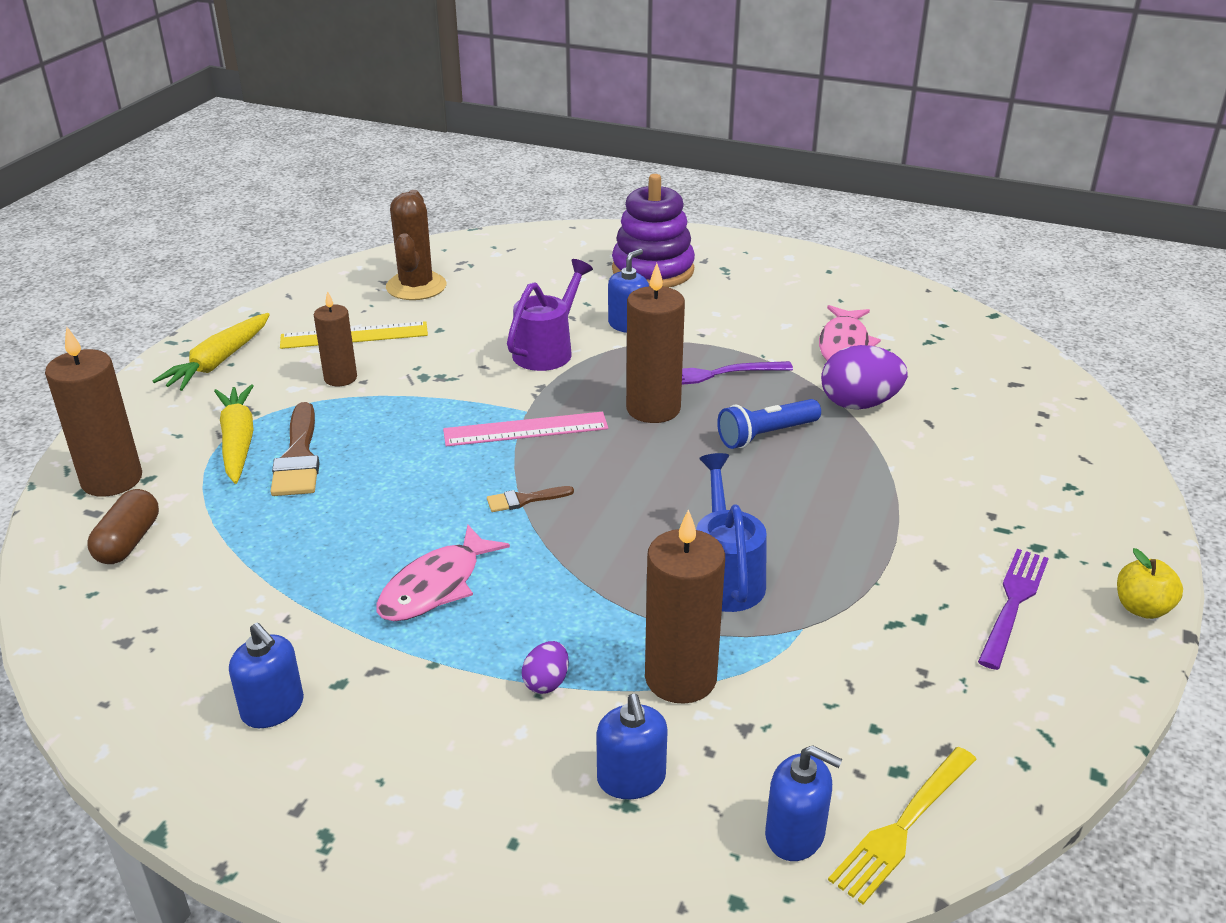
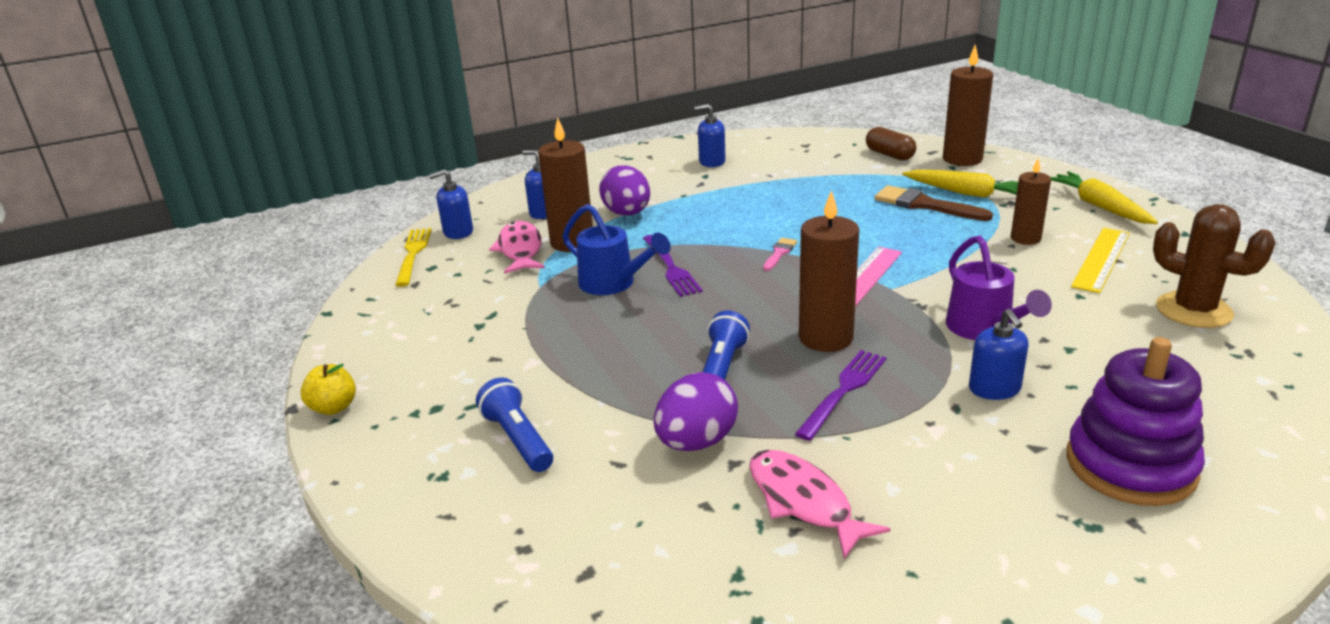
camera: 135 degrees right, 5 degrees down
(436, 586) = (738, 209): pink fish -> pink fish (520, 250)
(524, 500) = (779, 253): brown brush -> pink brush
(546, 682) = (627, 213): purple egg -> purple egg, size x1.93
(987, 478) = (518, 439): none -> blue flashlight
(1013, 603) = (427, 362): purple fork -> purple fork (671, 267)

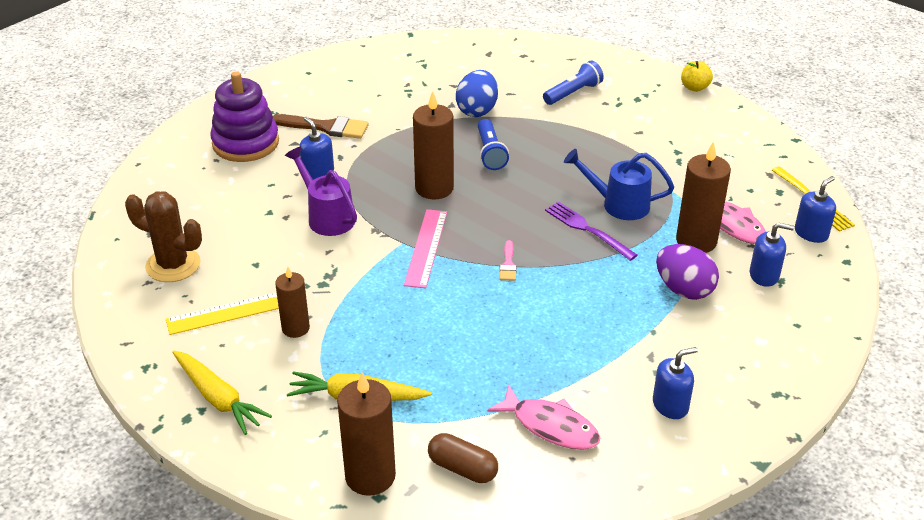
camera: 155 degrees right, 10 degrees up
(518, 439) = (573, 93): blue flashlight -> blue flashlight turned 75 degrees counterclockwise
(696, 442) = (477, 110): purple egg -> blue egg
(803, 502) = (407, 95): pink fish -> pink fish (550, 426)
(843, 391) = (409, 153): purple fork -> none
(924, 205) = (398, 364): brown brush -> brown brush (326, 127)
(1101, 259) = (231, 312): yellow ruler -> yellow ruler turned 60 degrees clockwise

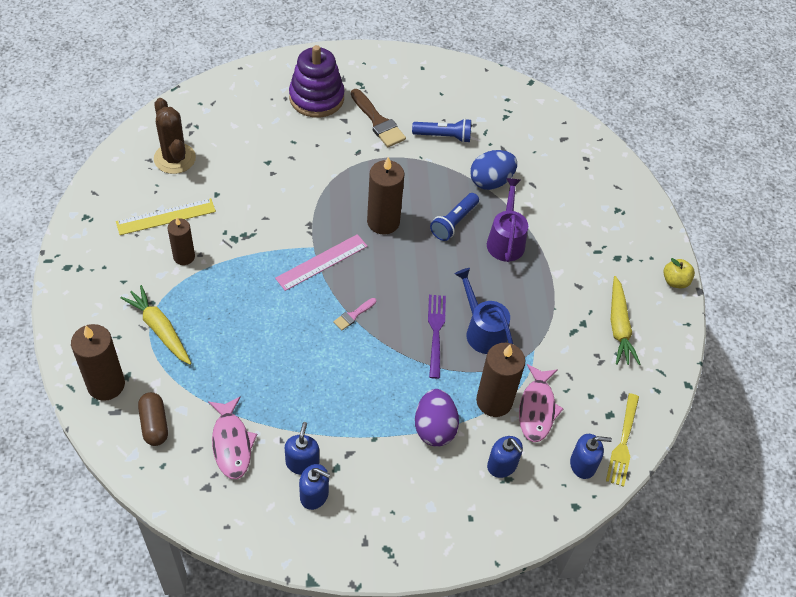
camera: 40 degrees right, 15 degrees up
(218, 398) = (95, 268): yellow carrot -> yellow carrot (619, 326)
(231, 312) = (166, 216): yellow ruler -> yellow ruler turned 45 degrees counterclockwise
(318, 173) = (330, 154): blue soap dispenser -> blue soap dispenser (302, 463)
(327, 216) = (295, 192): purple watering can -> purple watering can (506, 240)
(573, 93) = (577, 217): blue flashlight -> blue flashlight (443, 136)

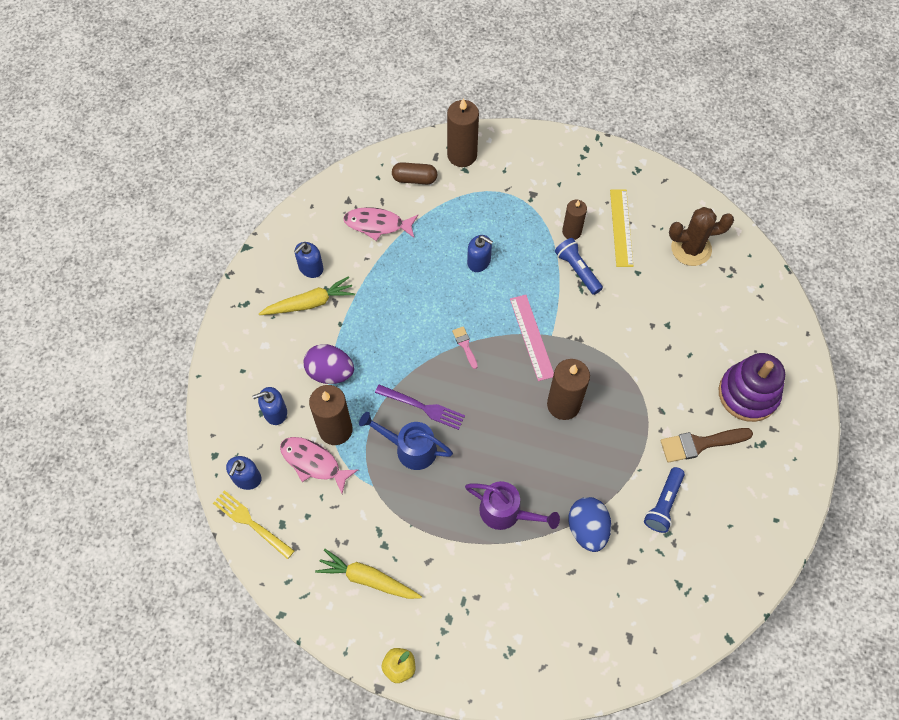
camera: 115 degrees right, 10 degrees up
(160, 330) = (501, 199): yellow carrot -> yellow carrot (309, 303)
(302, 463) = (340, 267): blue soap dispenser -> blue soap dispenser (479, 261)
(454, 222) = (543, 470): blue flashlight -> blue flashlight (577, 270)
(482, 330) = (410, 448): blue watering can -> blue watering can turned 150 degrees counterclockwise

